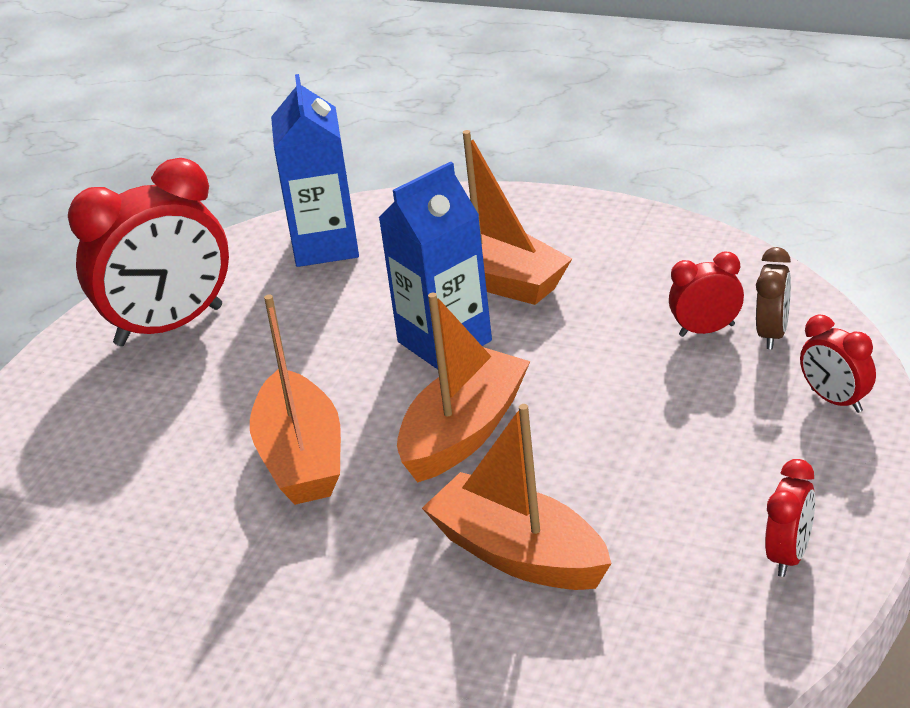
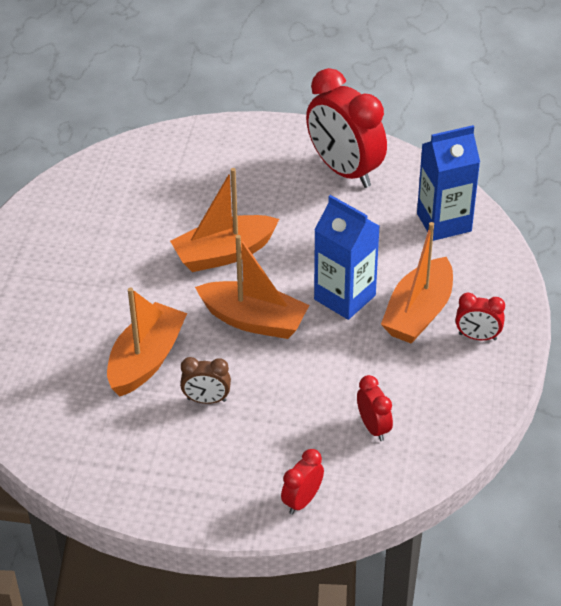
camera: 75 degrees right, 10 degrees up
(773, 334) = (373, 463): brown clock -> brown clock (206, 400)
(790, 556) = (149, 483): red clock -> red clock (477, 337)

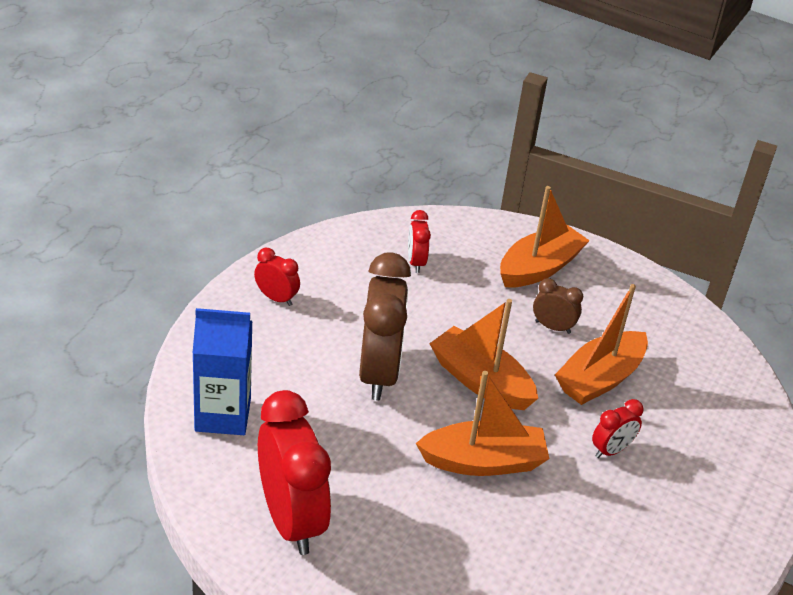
camera: 165 degrees left, 5 degrees down
(302, 501) = (500, 235): red clock -> red clock (611, 450)
(344, 297) = (378, 373): blue carton -> brown clock
(418, 313) = (316, 335): orange boat -> orange boat (539, 268)

